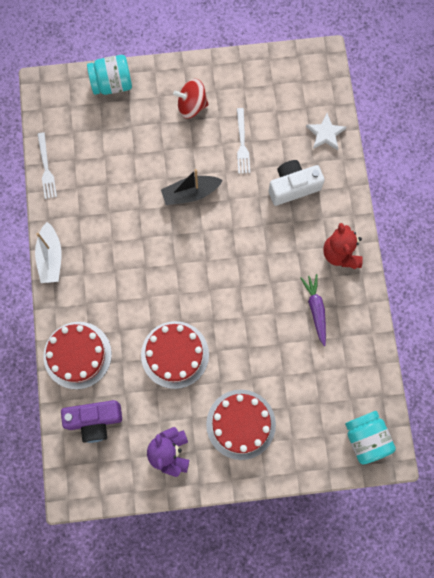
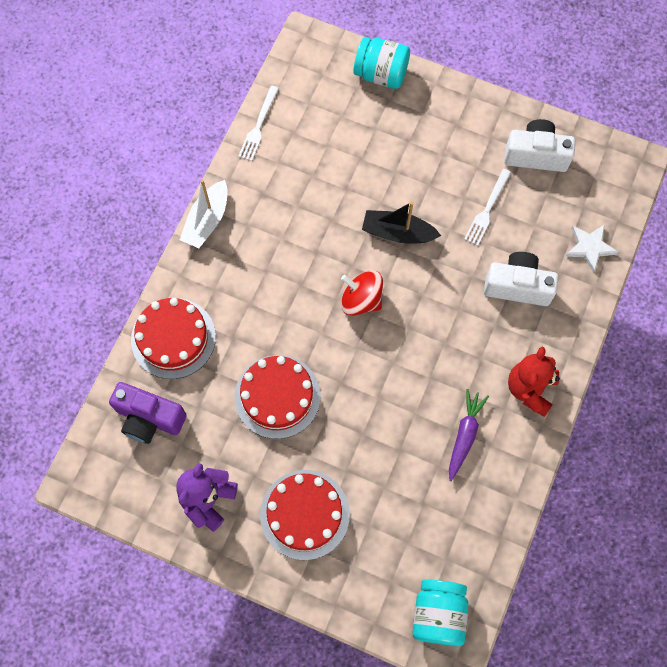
camera: 30 degrees right, 5 degrees down
(191, 106) = (454, 140): red spinning top -> red spinning top (361, 300)
(253, 87) = (536, 155): none -> white camera

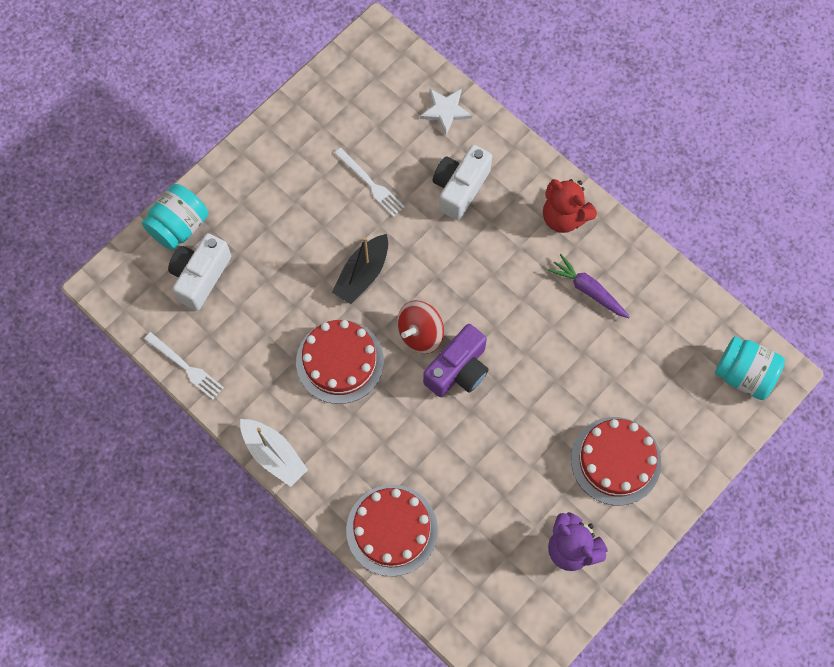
camera: 70 degrees left, 0 degrees up
(149, 418) = (469, 580): purple camera -> purple camera (458, 370)
(277, 396) = (490, 447): red cake -> red cake (340, 361)
(536, 155) = (331, 119): white camera -> white camera (200, 276)

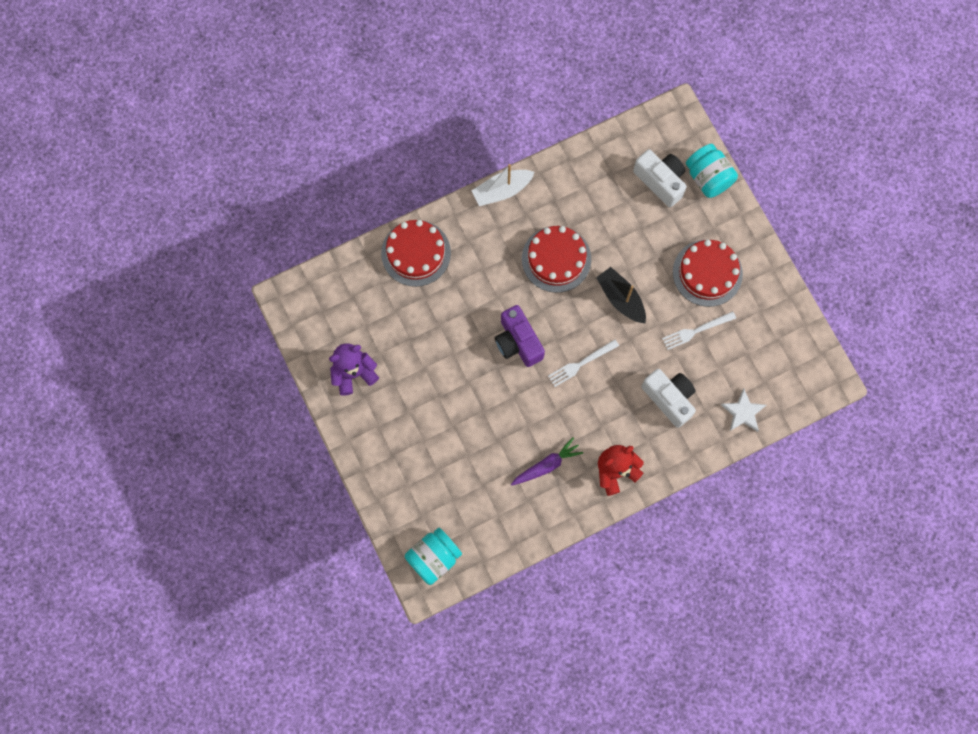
camera: 110 degrees right, 5 degrees up
(186, 367) = (591, 150): white fork -> white fork (581, 363)
(420, 334) = (557, 324): red spinning top -> none
(615, 460) = (404, 430): red cake -> red cake (707, 273)

